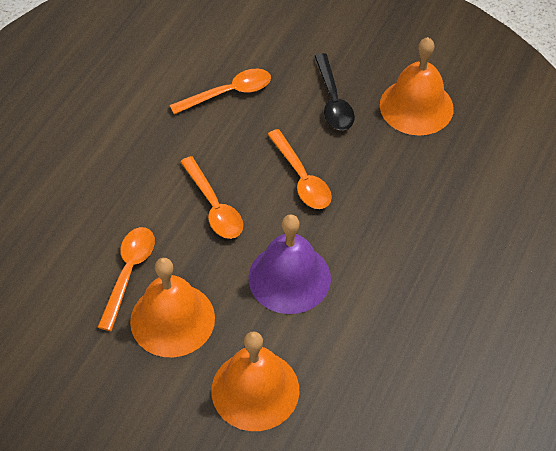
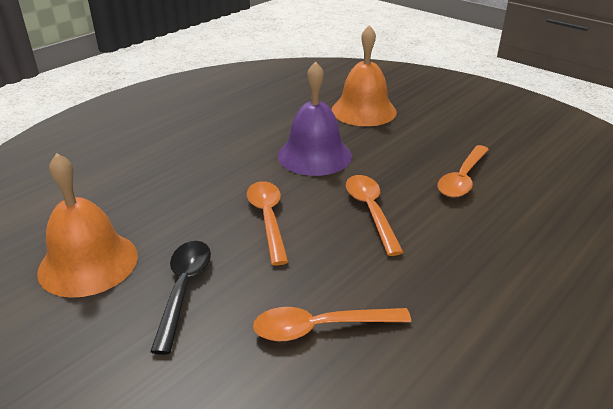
camera: 165 degrees left, 20 degrees down
(172, 319) = (422, 148): orange bell -> none

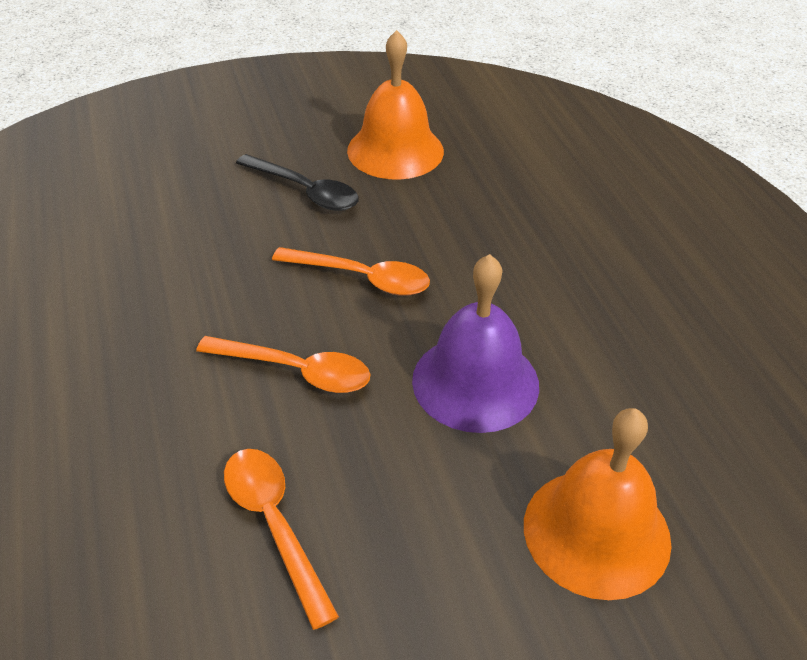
camera: 120 degrees right, 10 degrees up
(321, 328) = (173, 250): orange spoon -> none

